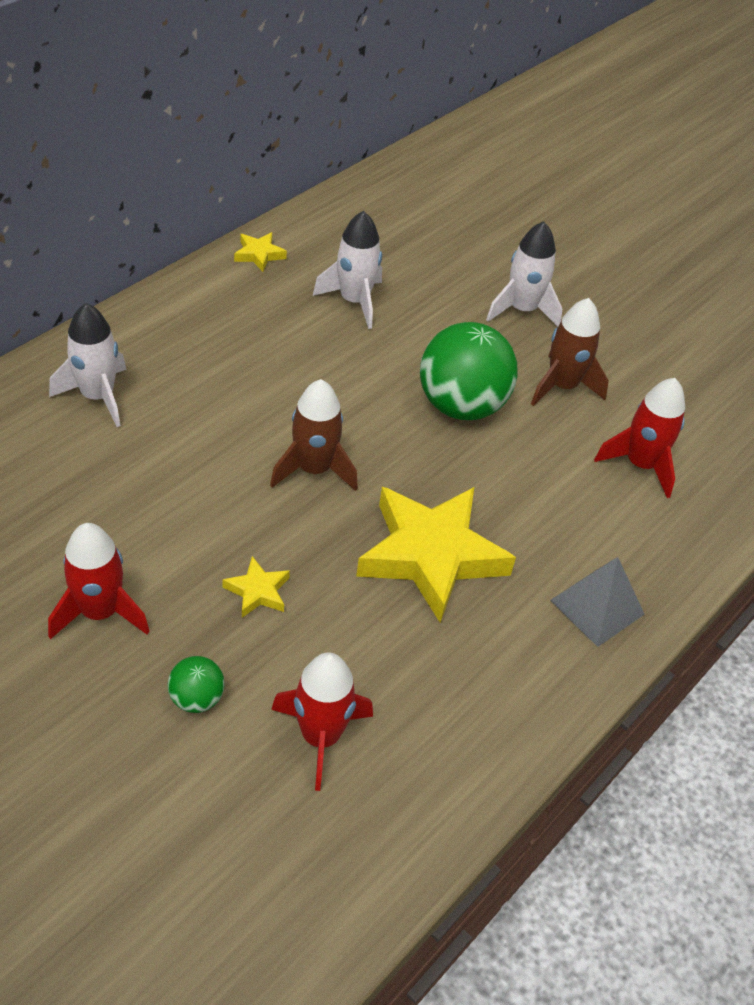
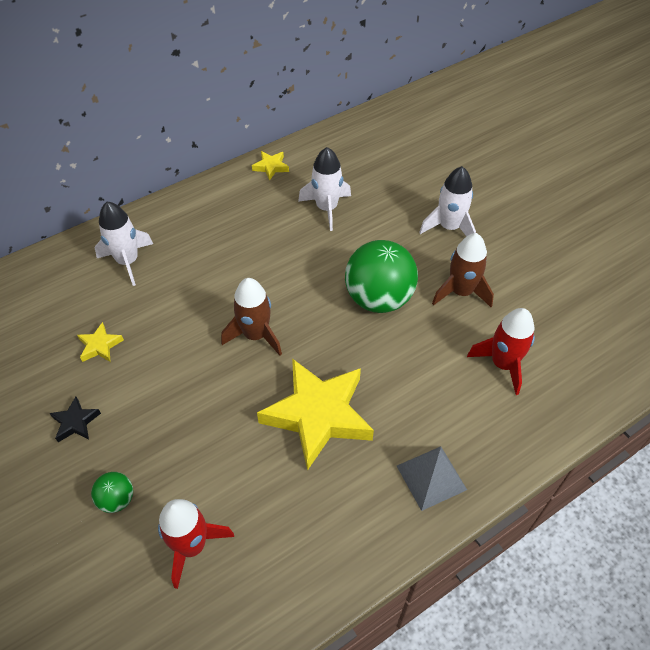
camera: 20 degrees right, 5 degrees up
(100, 612) = (75, 422): red rocket -> black star
(258, 591) = (186, 423): yellow star -> yellow star (100, 346)

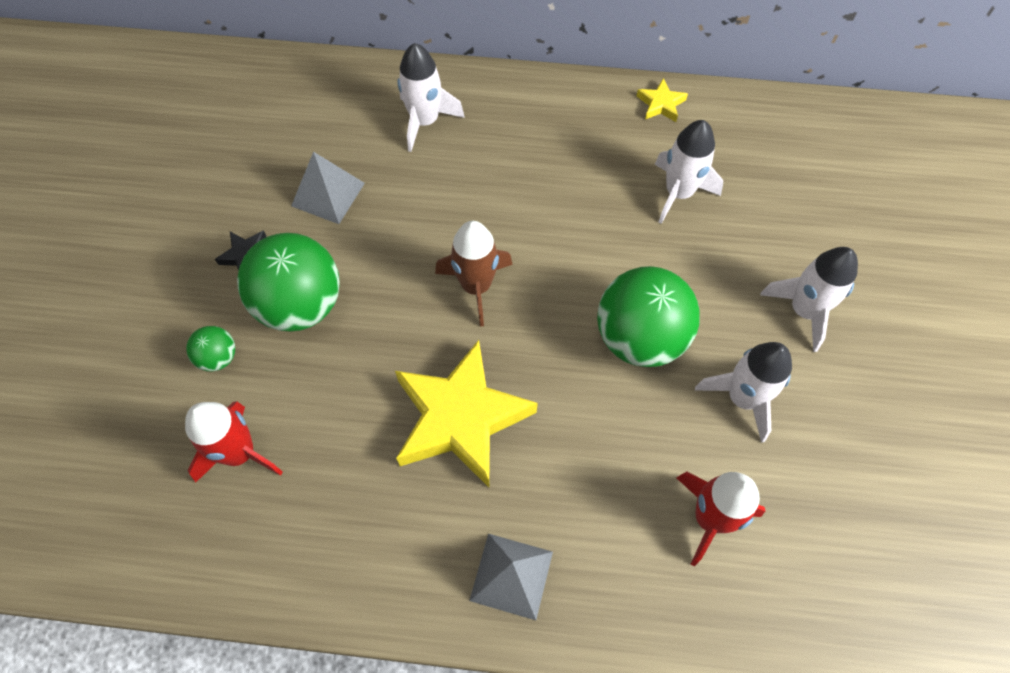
camera: 40 degrees right, 10 degrees up
(100, 346) = (328, 194): yellow star -> grey pyramid
(146, 425) = (301, 305): none -> green ball
(461, 292) = (742, 398): brown rocket -> white rocket

